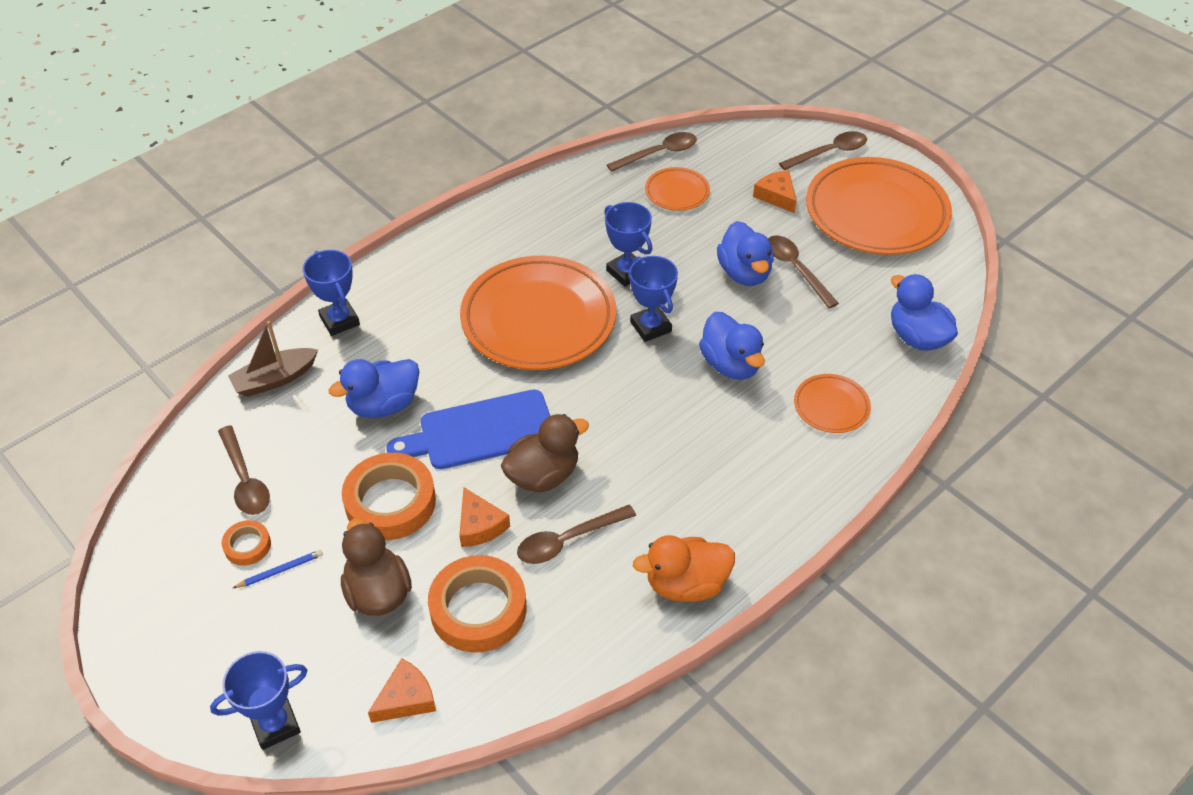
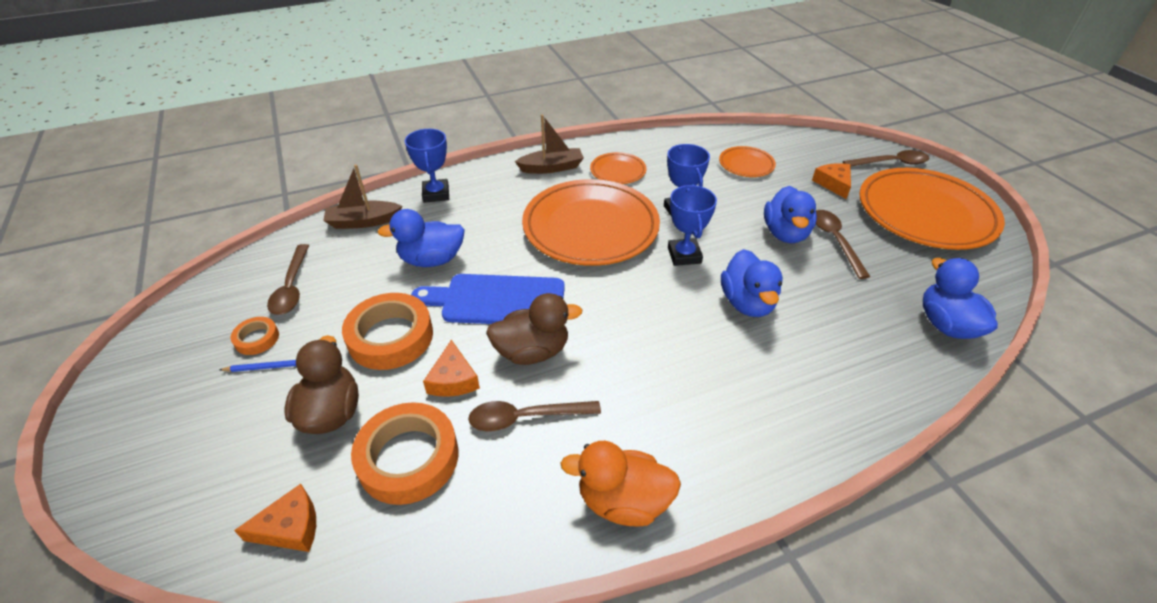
camera: 20 degrees right, 5 degrees down
(275, 725) = (162, 510): blue trophy -> none
(458, 250) = (551, 168): none -> brown boat
(658, 154) = (740, 137): brown spoon -> none
(831, 406) = (838, 365): orange plate -> orange plate (618, 171)

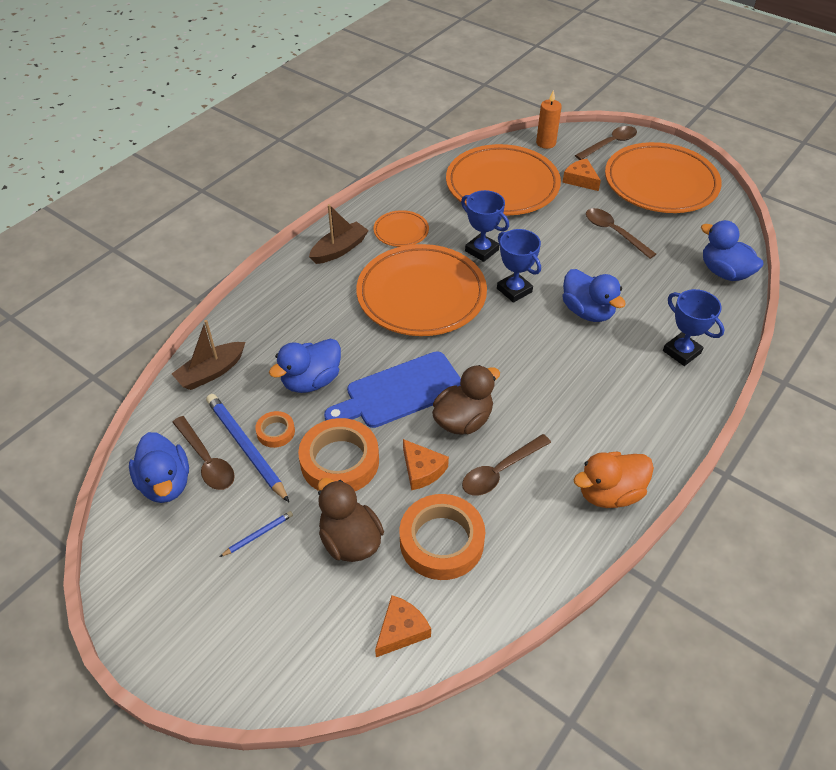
camera: 30 degrees left, 5 degrees up
(257, 339) = (223, 517): orange tape -> orange tape (275, 432)
(330, 291) = (246, 448): none -> blue pencil
(436, 194) = (255, 317): blue trophy -> blue trophy (681, 352)
(746, 165) = (502, 185): orange plate -> orange plate, size x2.17
(785, 233) = (575, 240): blue duck -> blue duck (165, 483)
(820, 143) = (546, 143): none -> orange candle

